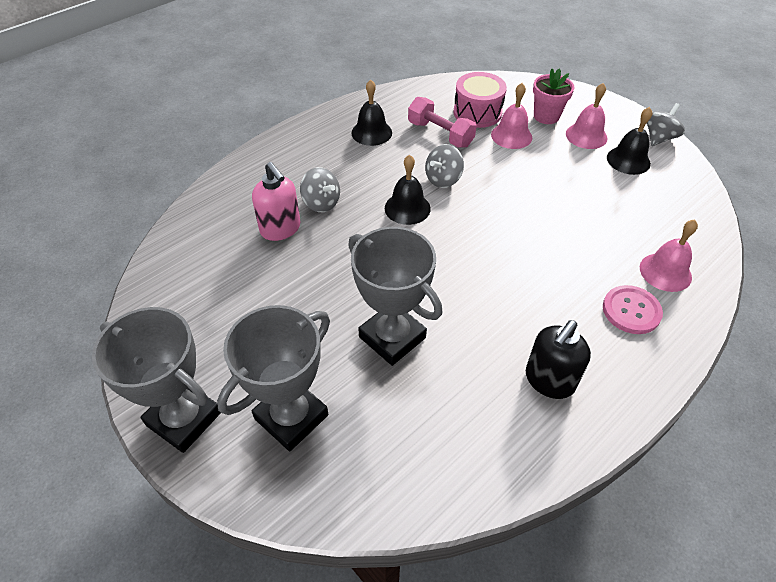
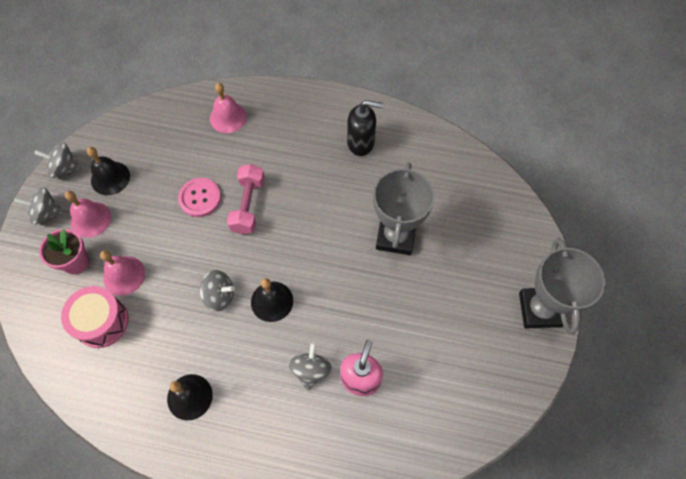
camera: 125 degrees left, 15 degrees up
(291, 417) = (489, 253): grey trophy -> none
(440, 134) = (156, 334): pink dumbbell -> pink dumbbell (248, 205)
(611, 115) = (46, 213): none -> grey spinning top
(631, 311) = (276, 123): pink button -> pink button (200, 198)

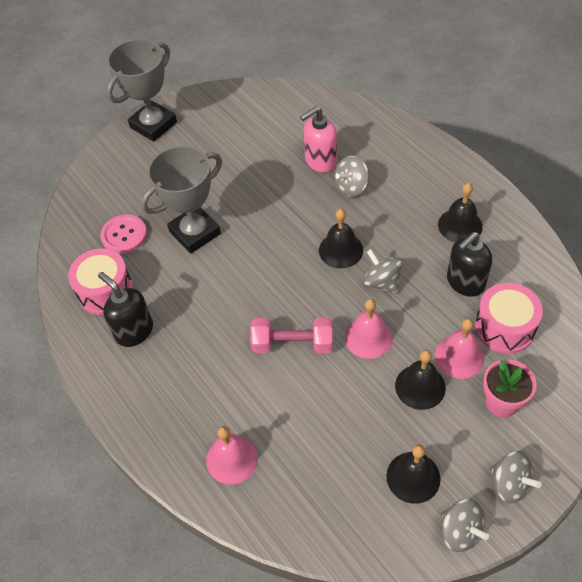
camera: 135 degrees left, 10 degrees down
(91, 219) = (462, 440): pink bell -> pink bell (368, 337)
(139, 235) = (420, 386): none -> black bell
(153, 341) = (465, 282): none -> black soap dispenser
(200, 198) = (333, 384): pink button -> pink button (124, 235)
(248, 205) = (293, 344): pink dumbbell -> pink dumbbell turned 45 degrees clockwise
(409, 153) = (105, 291): none -> pink drum

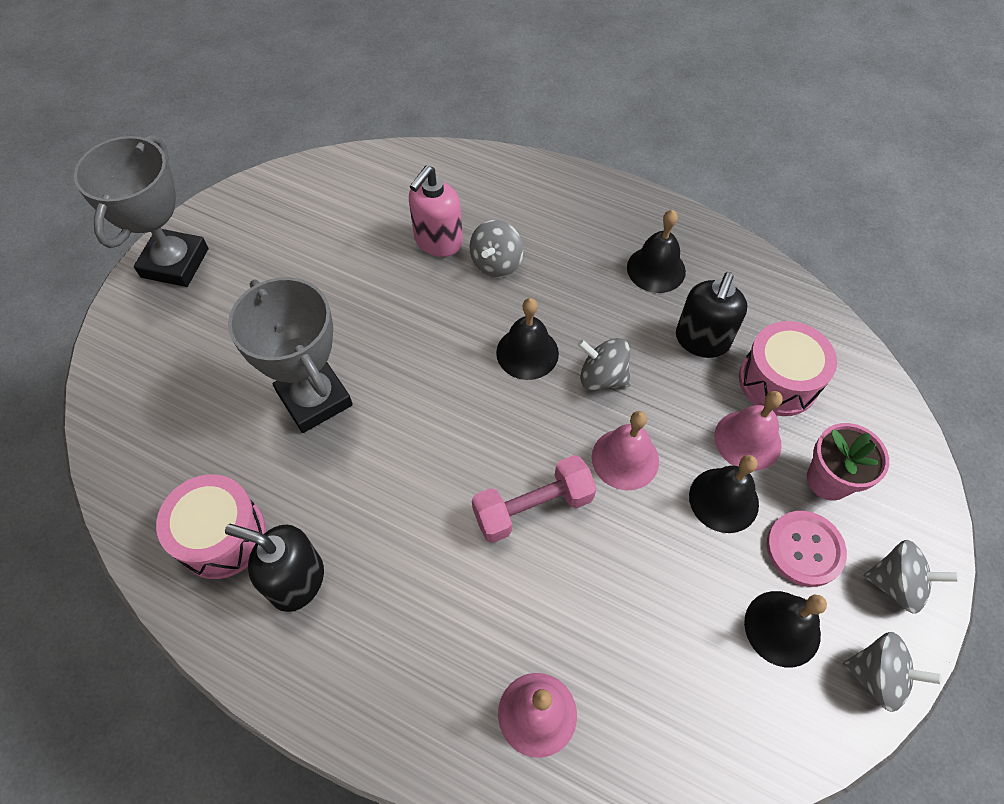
camera: 30 degrees left, 5 degrees up
(124, 235) = (209, 440): pink button -> pink button (804, 549)
(195, 233) = (314, 399): grey trophy -> grey trophy turned 60 degrees counterclockwise

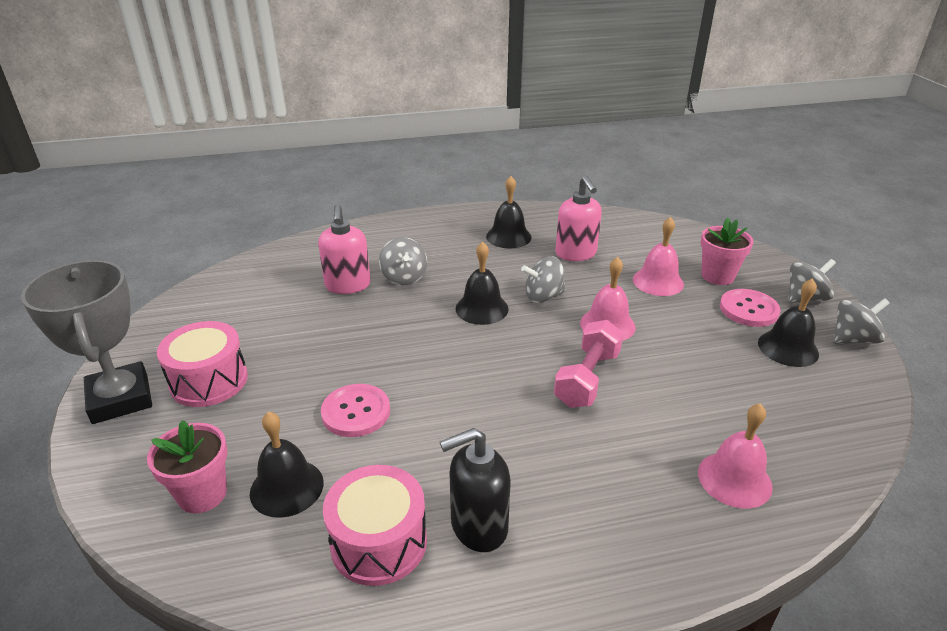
camera: 40 degrees left, 25 degrees down
(155, 399) = (202, 494): none -> pink flower pot
(314, 399) = (356, 412): grey trophy -> pink button
(701, 340) = (576, 254): black soap dispenser -> pink soap dispenser
(723, 500) = (683, 312): black bell -> black bell (286, 487)
(778, 381) = (638, 251): pink drum -> pink drum (209, 381)

